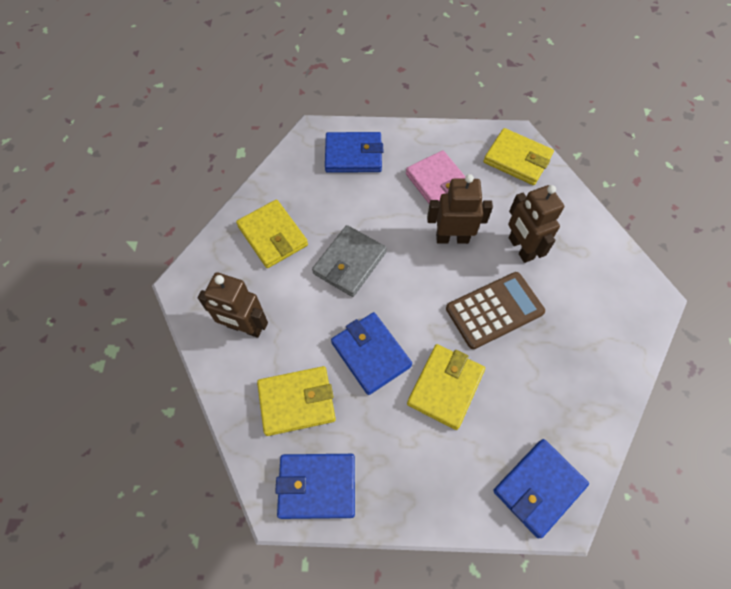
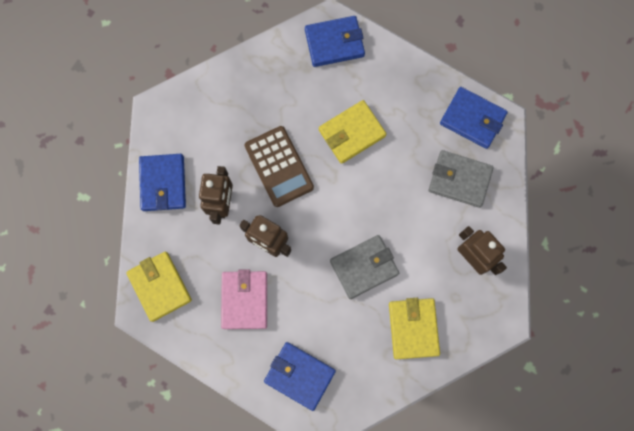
camera: 150 degrees left, 15 degrees up
(297, 401) = (459, 180): yellow wallet -> grey wallet
(370, 354) = (390, 184): blue wallet -> blue wallet (163, 183)
(494, 310) = (279, 166): brown calculator -> brown calculator turned 120 degrees counterclockwise

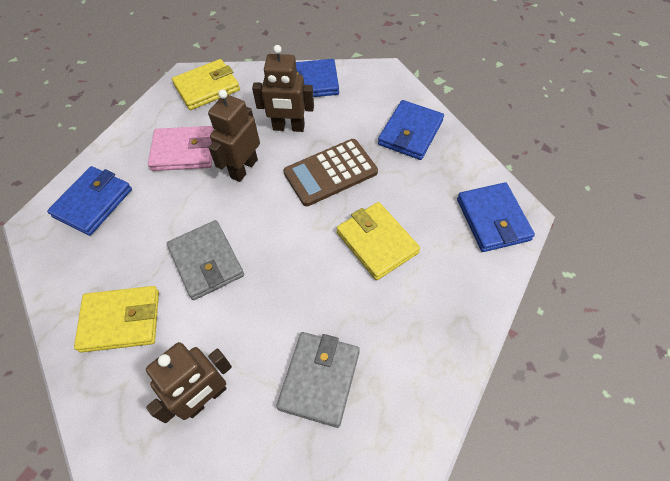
camera: 90 degrees right, 20 degrees down
(472, 119) = (414, 398): blue wallet -> blue wallet (410, 133)

